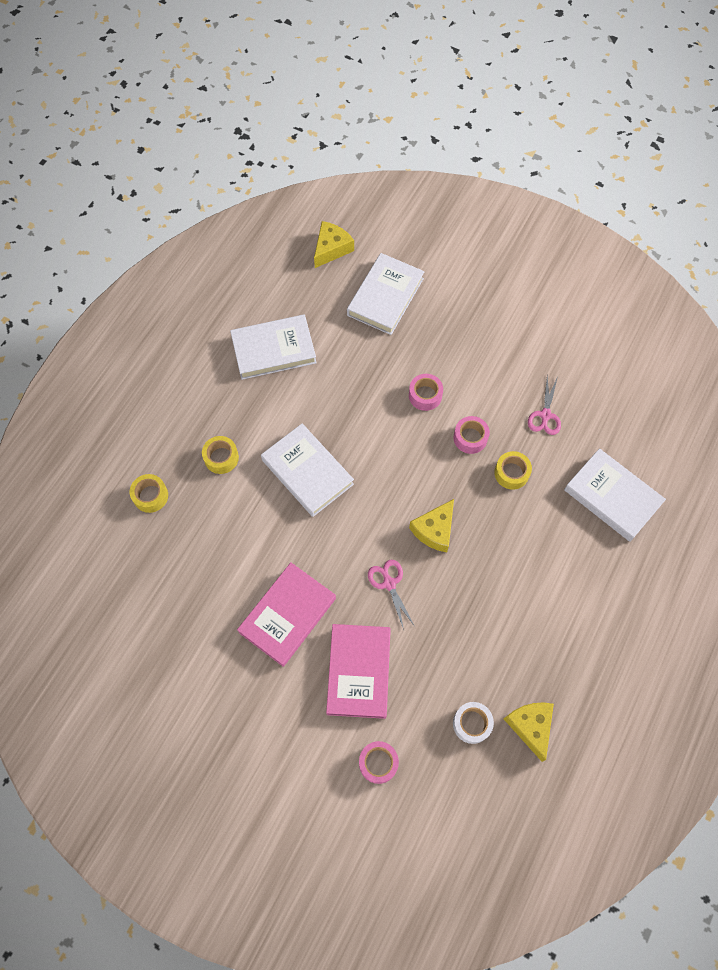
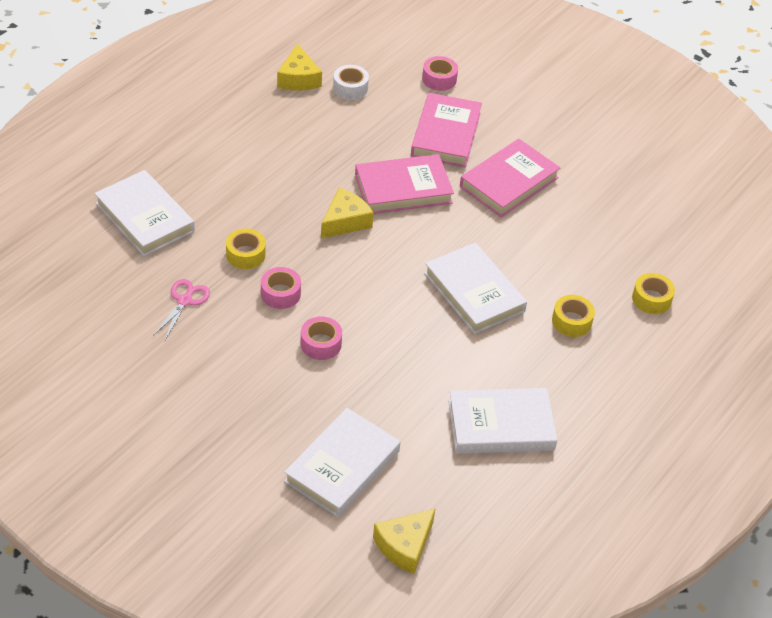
camera: 175 degrees left, 20 degrees down
(389, 583) = (403, 189): pink scissors -> pink book

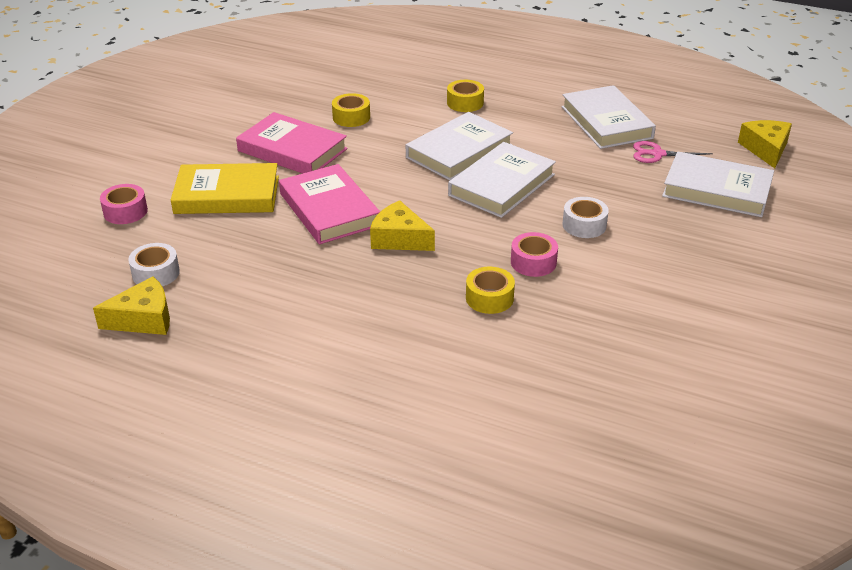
camera: 100 degrees left, 10 degrees down
(145, 217) = (471, 396): white book -> white book (501, 185)
(184, 301) = (589, 328): pink scissors -> pink scissors (657, 154)
(321, 344) = (584, 225): pink tape -> white tape
(405, 546) = (765, 149): yellow cheese -> yellow cheese turned 120 degrees counterclockwise
(445, 134) = (227, 195): pink book -> yellow book
(651, 299) = (416, 72): yellow tape -> yellow tape (351, 117)

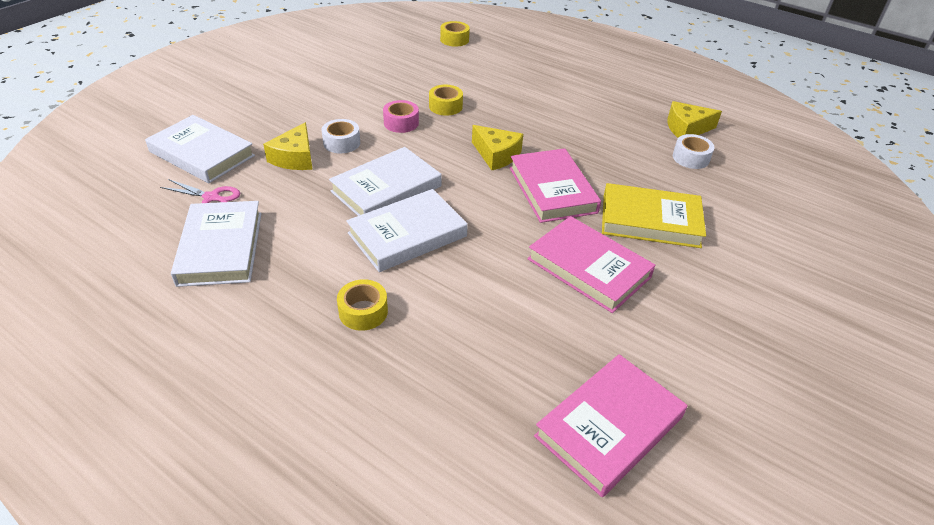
camera: 170 degrees left, 5 degrees up
(125, 211) = (743, 217): pink tape -> none
(283, 76) = (609, 427): none -> pink book
(351, 117) = (515, 311): yellow tape -> yellow tape (454, 40)
(765, 149) = (102, 185): yellow cheese -> yellow cheese (295, 158)

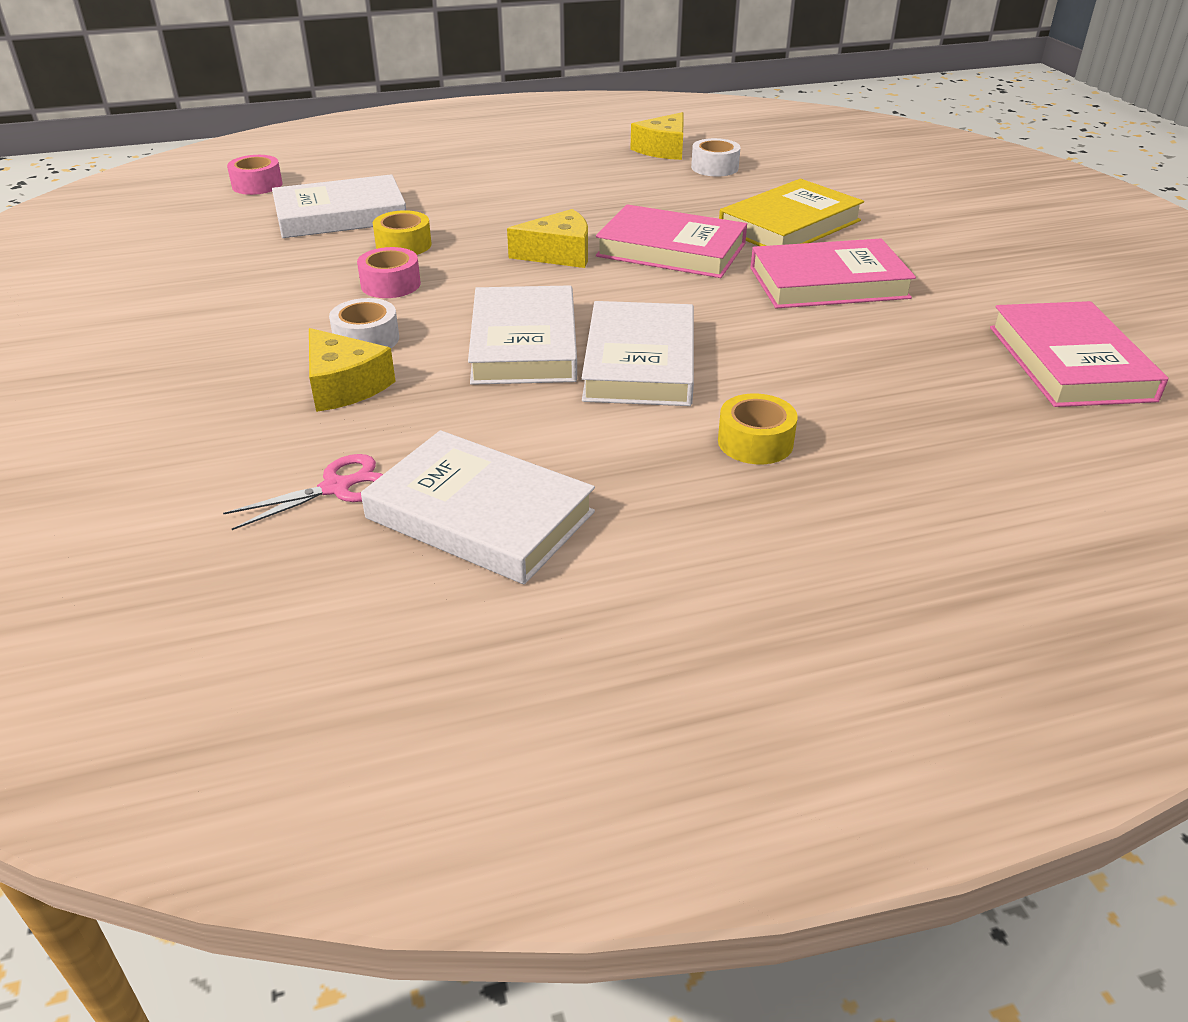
camera: 50 degrees left, 5 degrees down
(202, 154) = (196, 463): white book -> white book (340, 215)
(454, 40) = (257, 185): yellow tape -> pink tape

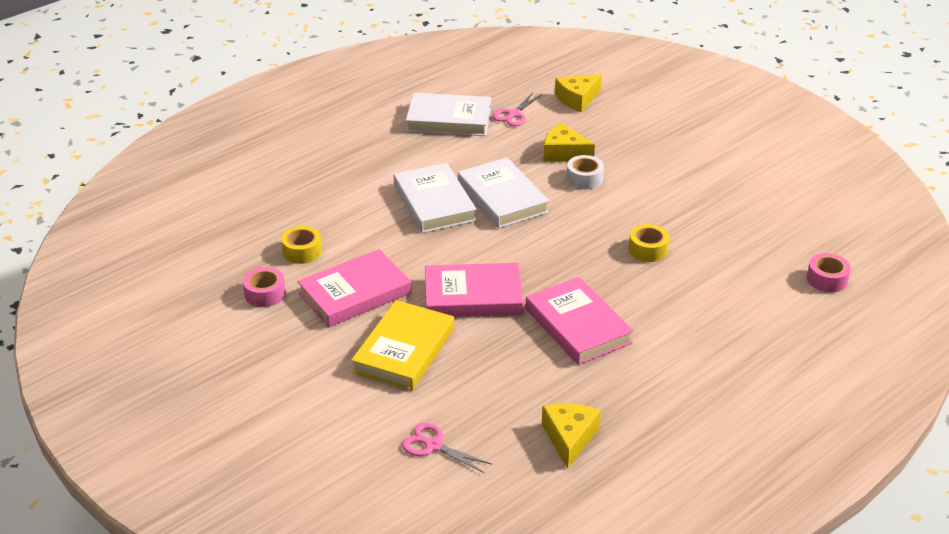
camera: 155 degrees right, 0 degrees up
(340, 215) = (724, 265): white book -> none
(390, 284) = (616, 216): pink tape -> pink tape (265, 294)
(558, 254) = (543, 270): yellow cheese -> yellow cheese (577, 99)
(714, 167) = (504, 419): white tape -> none
(755, 442) = (355, 176): yellow tape -> yellow tape (302, 251)
(796, 166) = (433, 446): none -> pink scissors
(1070, 363) = (201, 265): pink book -> pink book (577, 326)

